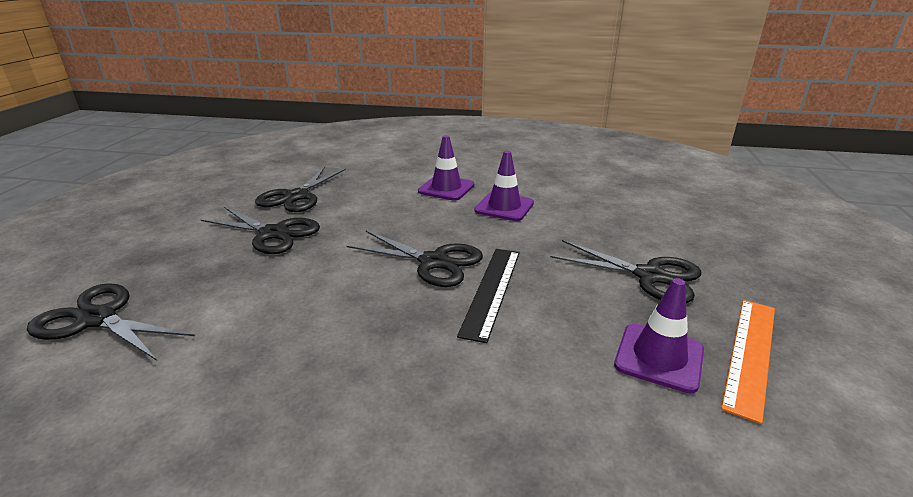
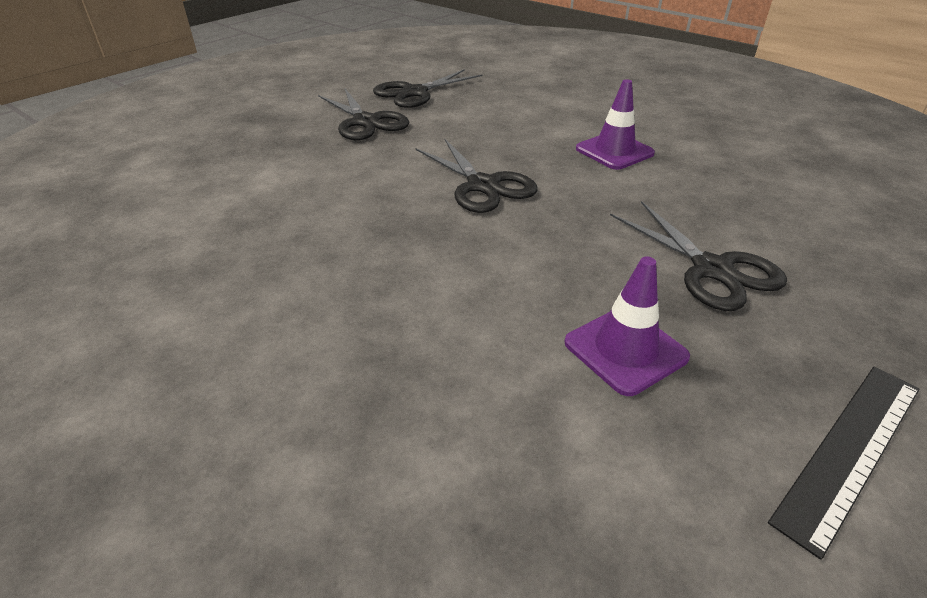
camera: 30 degrees right, 10 degrees up
(98, 319) = (189, 155): black scissors -> none
(446, 188) = (569, 117): purple traffic cone -> none
(491, 290) = (513, 228): black ruler -> black ruler (849, 449)
(751, 353) = (747, 389): orange ruler -> none

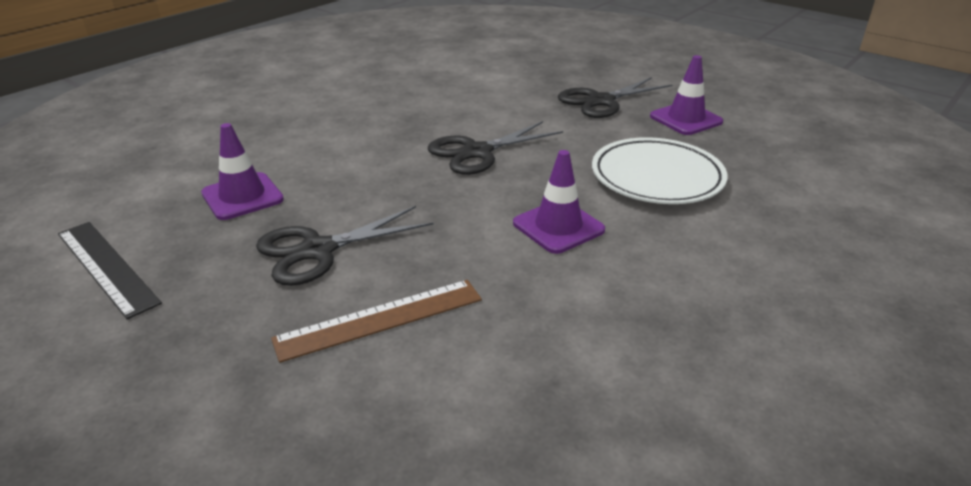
camera: 90 degrees right, 5 degrees down
(414, 93) = (685, 119): black scissors -> purple traffic cone
(524, 111) = (657, 177): none -> white plate
(788, 225) = (380, 319): none -> brown ruler

